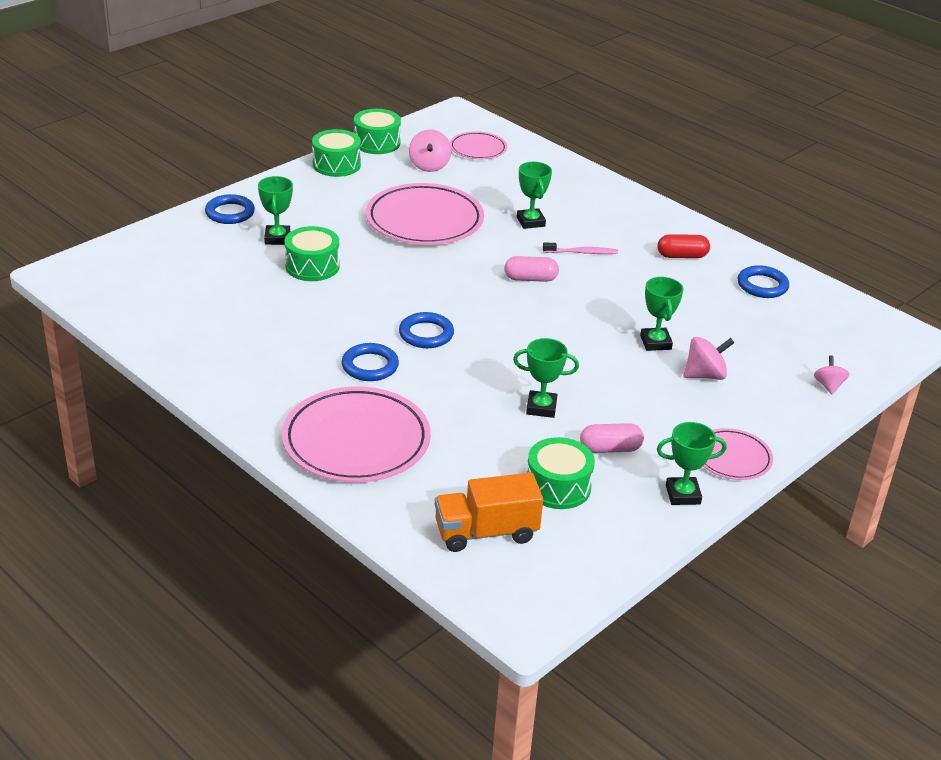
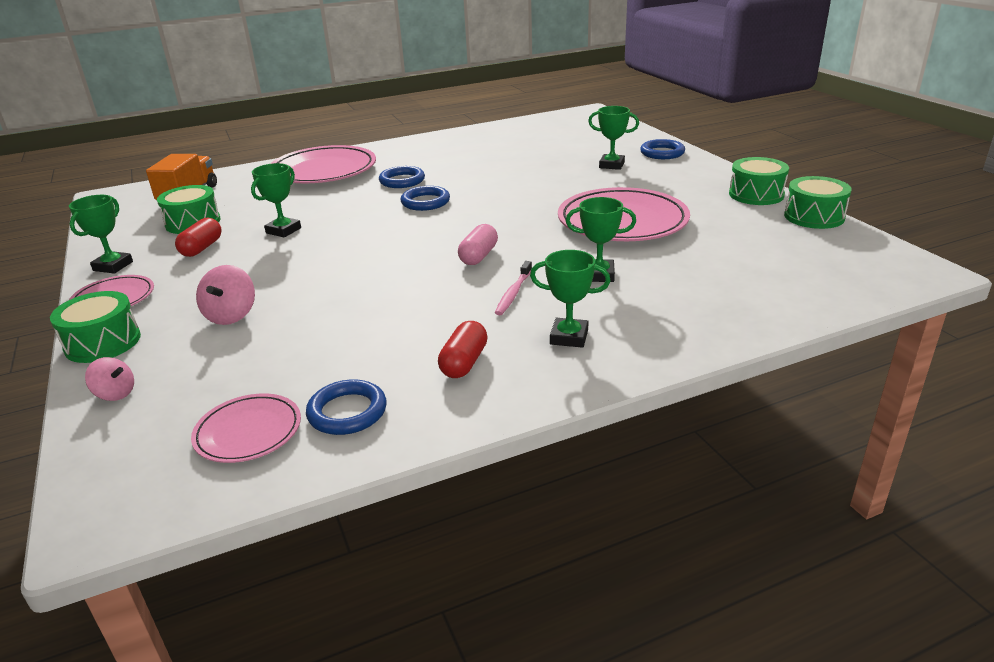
camera: 115 degrees right, 5 degrees down
(312, 266) = (559, 173): green drum -> green drum (103, 342)
(429, 166) = (753, 237): pink spinning top -> none
(478, 149) = (804, 271): pink plate -> pink plate (248, 432)
(610, 449) = (202, 248): pink capsule -> red capsule
(655, 342) = (310, 300): green trophy -> green trophy (569, 337)

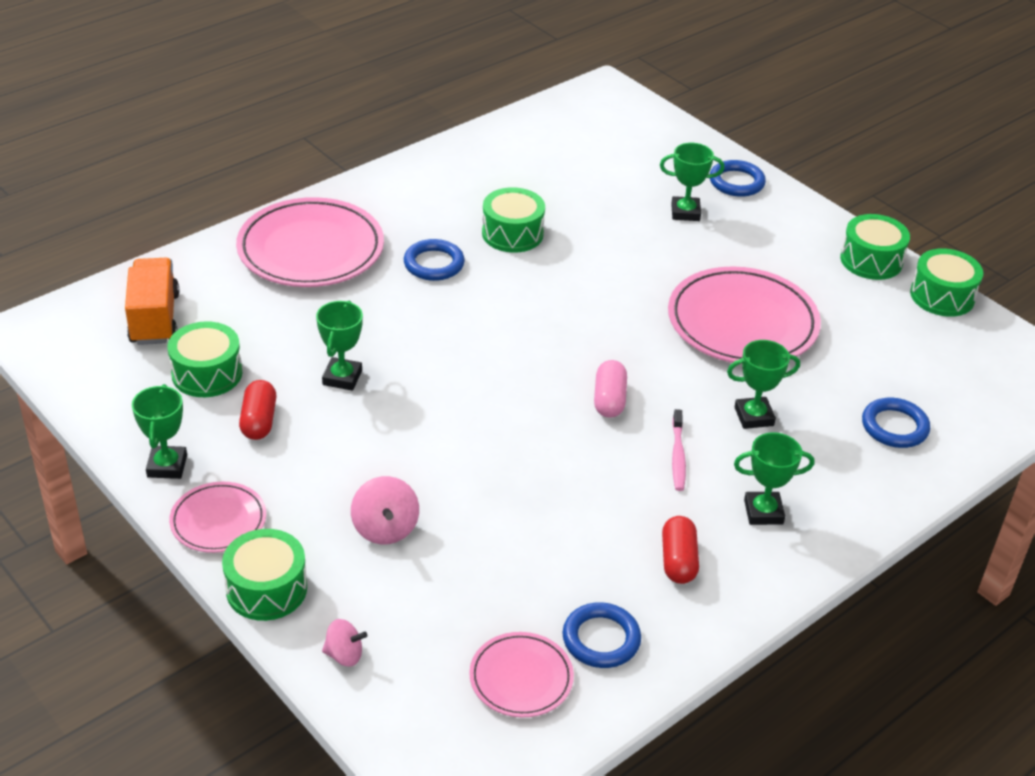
camera: 20 degrees left, 10 degrees up
(425, 202) = (490, 306): blue ring -> blue ring (894, 427)
(471, 170) = (512, 233): none -> green drum

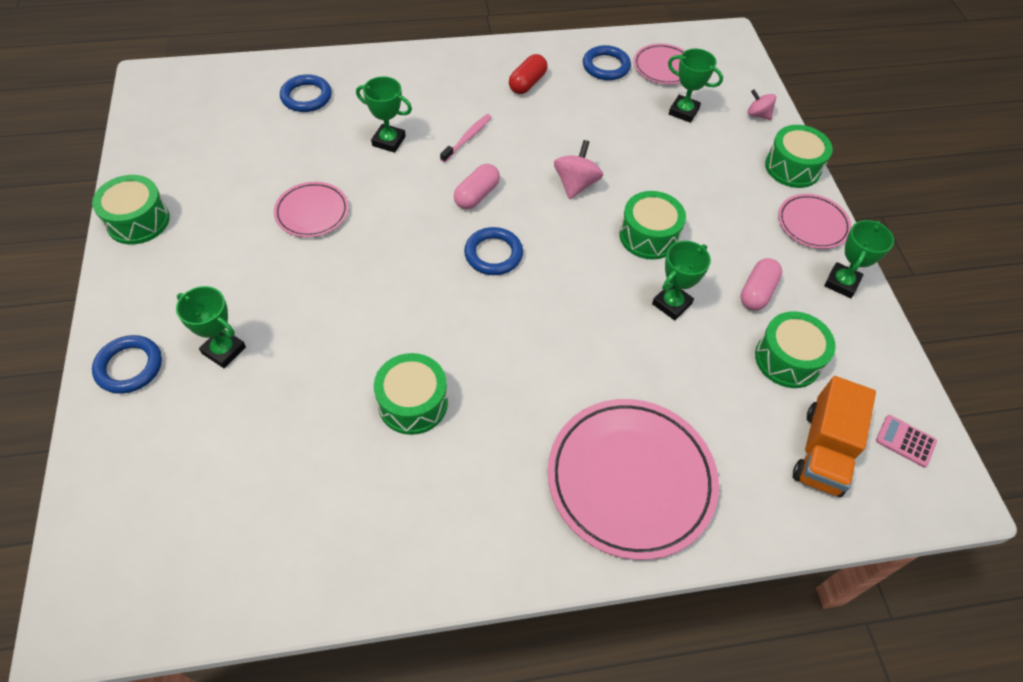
camera: 150 degrees left, 15 degrees up
(78, 351) = (905, 441): none -> pink calculator
(259, 421) = (757, 292): red capsule -> pink capsule
(385, 529) = (698, 173): pink spinning top -> pink spinning top (576, 184)
(434, 264) = (518, 398): blue ring -> blue ring (493, 254)
(742, 323) = (312, 212): pink plate -> pink plate, size x0.53
(763, 512) = (449, 86): green trophy -> green trophy (683, 111)
(942, 296) = (134, 166): green drum -> green drum (648, 236)

